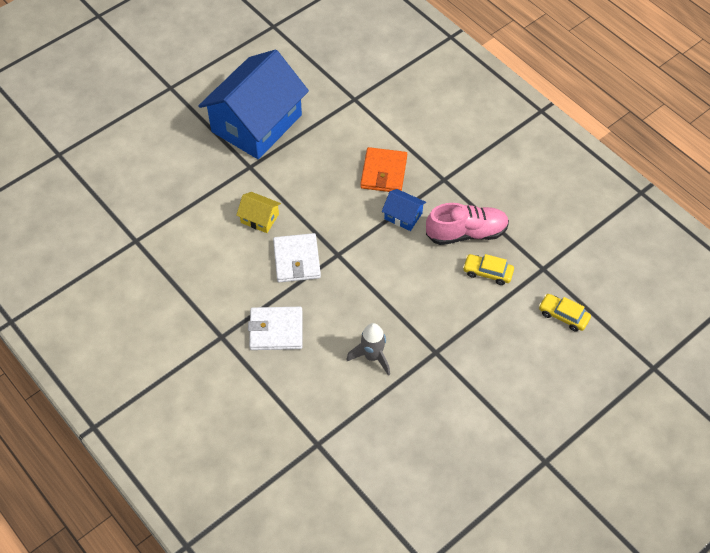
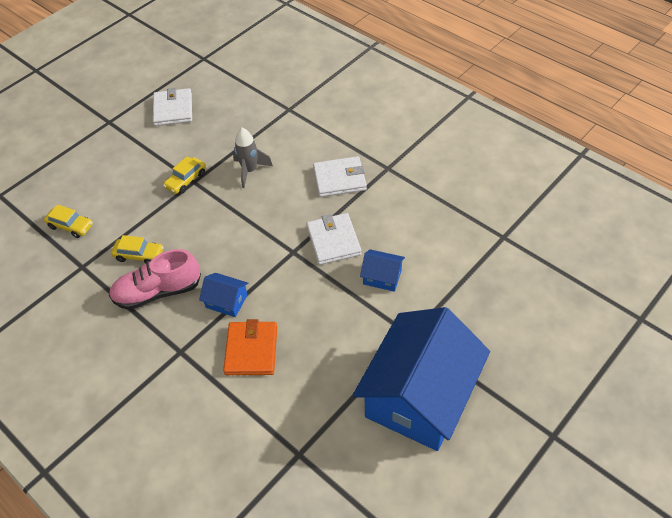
camera: 175 degrees right, 5 degrees down
(259, 218) = (382, 277): yellow house -> blue house
(444, 355) = (186, 180): none -> yellow car
(464, 468) = (173, 109): none -> white wallet

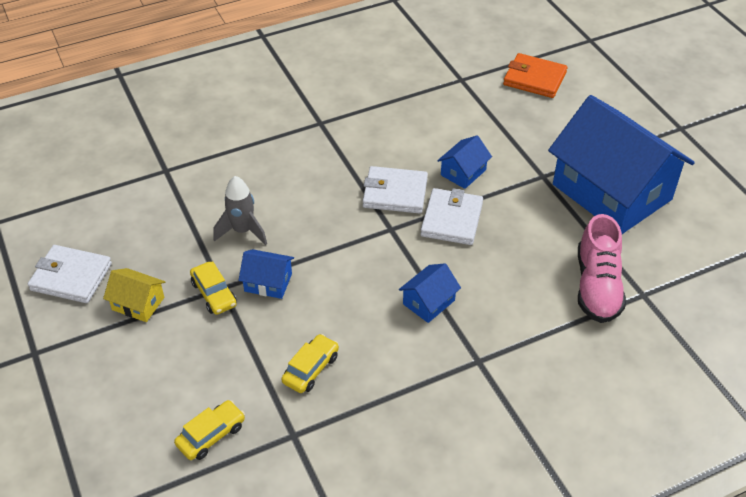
camera: 70 degrees left, 5 degrees down
(158, 292) = (381, 362): pink shoe -> pink shoe (597, 286)
(163, 148) = (138, 303): none -> yellow house
(207, 203) = (268, 282): none -> blue house
(251, 350) = (505, 298): orange wallet -> orange wallet (534, 79)
(339, 179) = (310, 162): white wallet -> white wallet (451, 219)

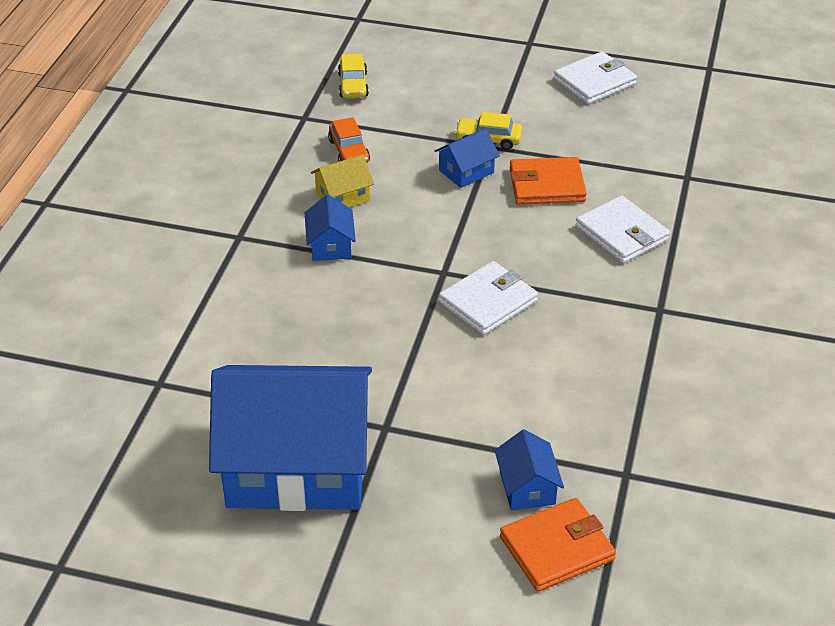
camera: 130 degrees right, 5 degrees down
(138, 303) = (524, 101): yellow house -> yellow house (343, 196)
(243, 231) = (547, 185): grey rocket -> orange wallet
(311, 369) = (349, 151): yellow car -> orange car
(451, 219) = (406, 318): white wallet -> white wallet (621, 233)
(463, 172) = (461, 368): blue house -> blue house (527, 487)
(597, 286) = (208, 359): pink shoe -> none

